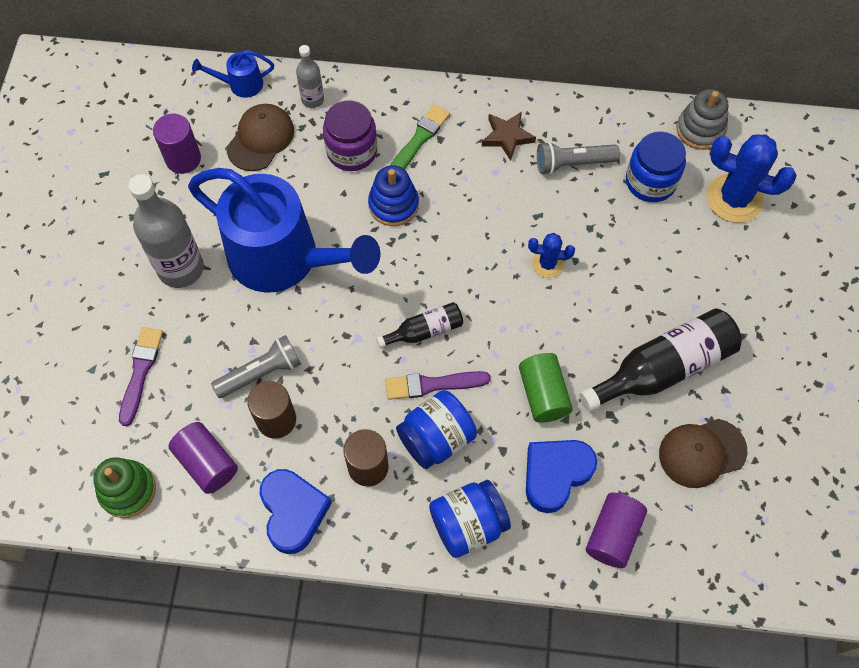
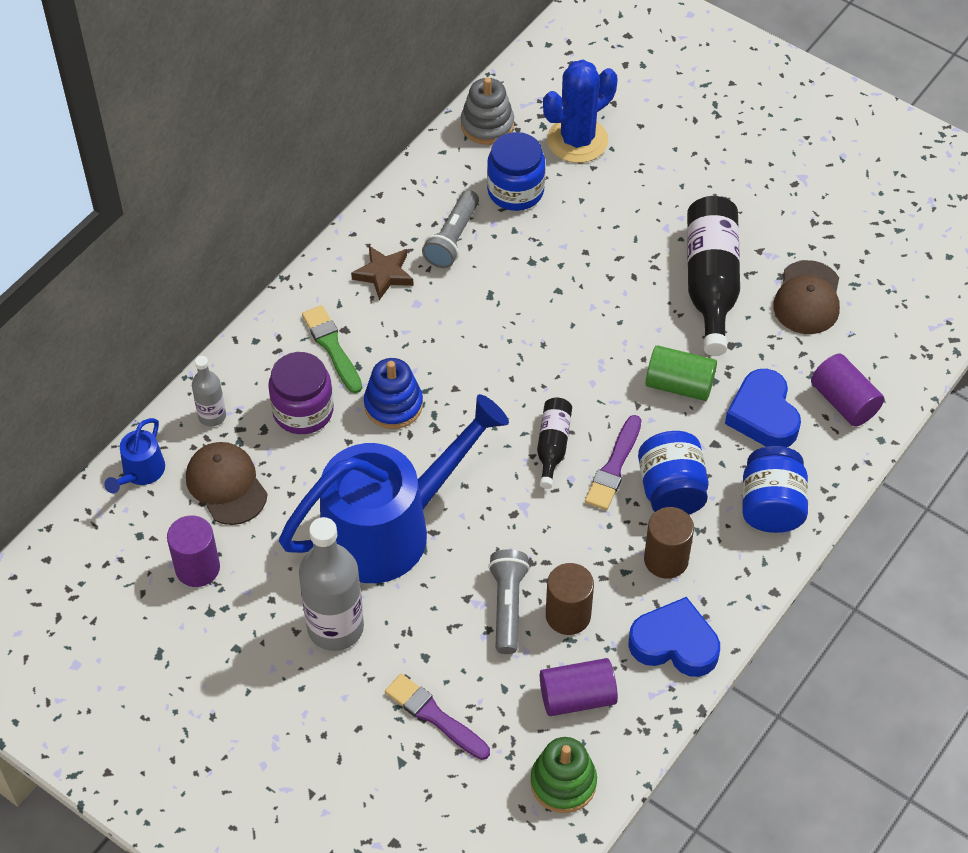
camera: 60 degrees left, 10 degrees down
(547, 264) = (547, 314): blue cactus -> none

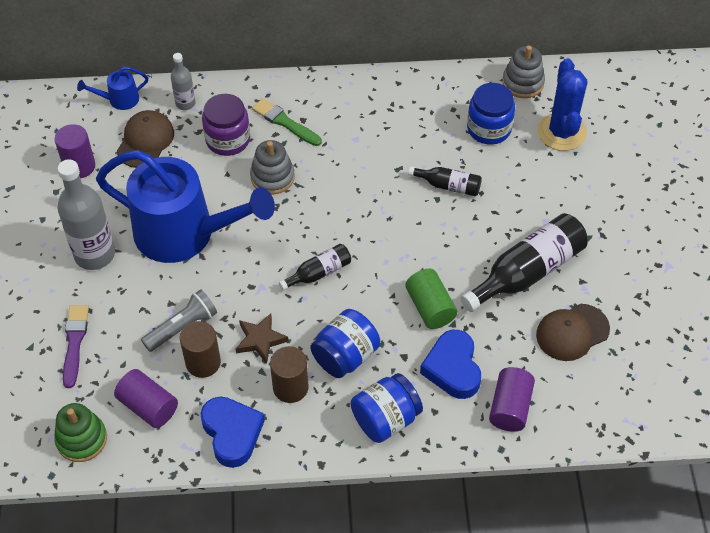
camera: 50 degrees right, 0 degrees up
(332, 347) = (285, 122): green brush -> green brush turned 75 degrees counterclockwise
(384, 274) = (360, 110): brown star -> brown star (260, 340)
(393, 405) = (272, 177): blue stacking toy -> grey stacking toy
(452, 239) = (420, 123): grey flashlight -> none
(552, 270) = (448, 186): none -> black bottle
(577, 140) = (561, 132): blue cactus -> blue cactus turned 75 degrees clockwise
(614, 467) = (334, 314): purple brush -> none
(763, 415) = (452, 368): blue heart -> blue heart turned 45 degrees counterclockwise

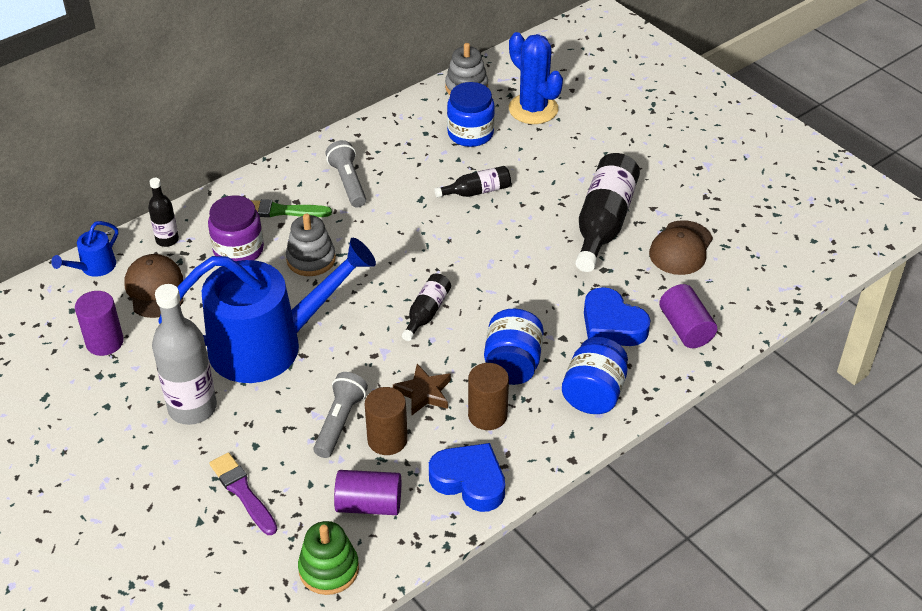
camera: 35 degrees left, 10 degrees down
(185, 103) = (167, 240): grey bottle -> black bottle
(355, 123) = (348, 182): none -> grey flashlight
(430, 307) = (549, 289): green cylinder -> none

